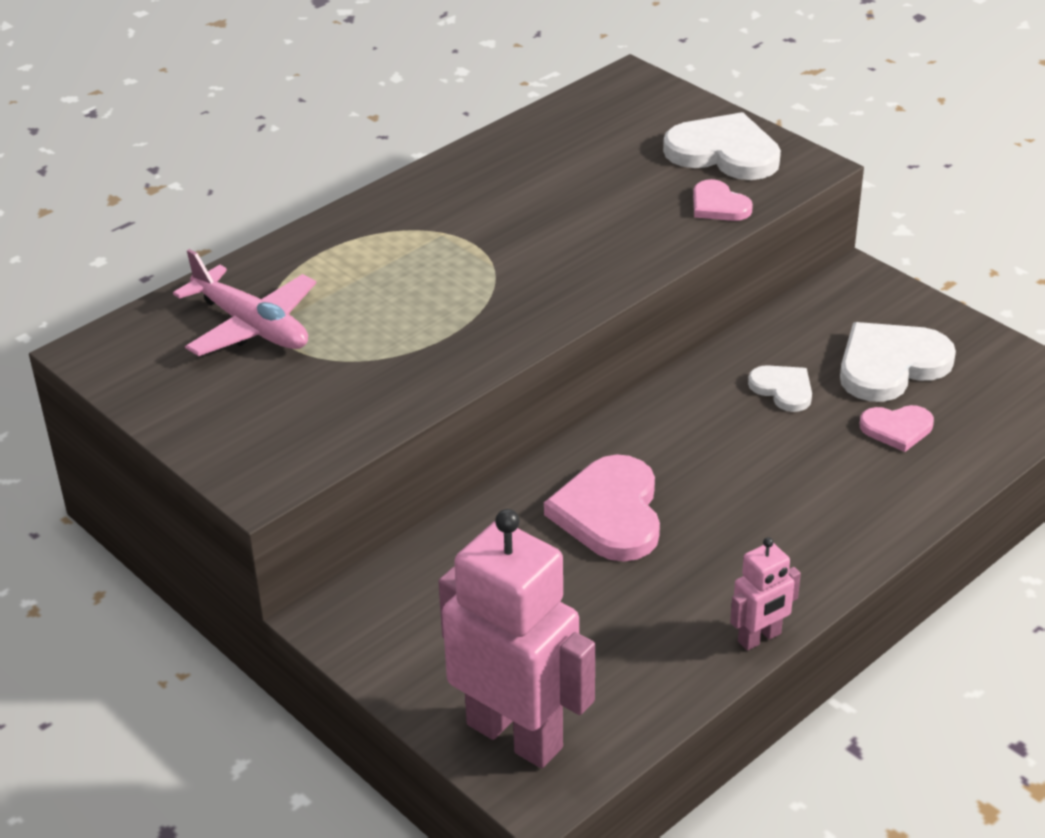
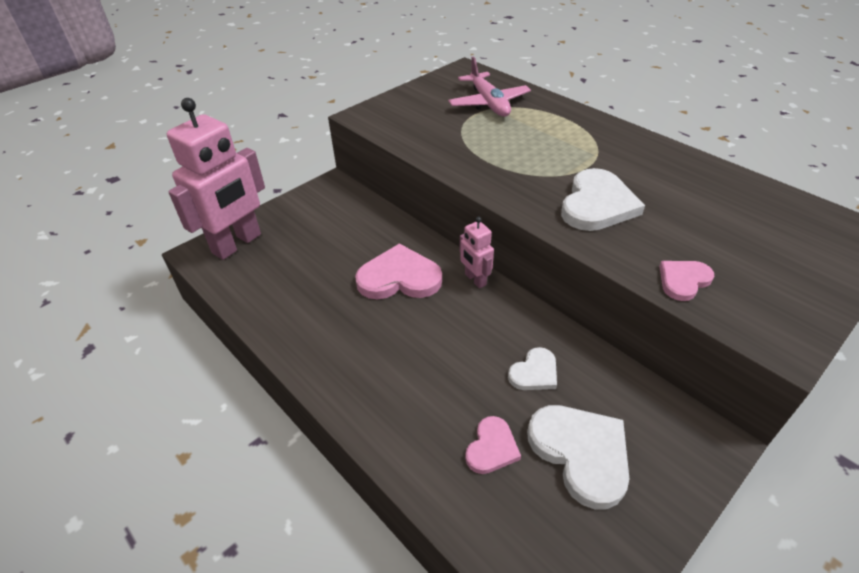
camera: 90 degrees right, 5 degrees up
(252, 326) = (488, 103): pink plane -> pink plane turned 60 degrees counterclockwise
(724, 152) = (774, 287): white heart -> white heart (597, 204)
(759, 638) = (278, 343): pink robot -> pink robot (475, 280)
(897, 429) = (492, 447): pink heart -> pink heart turned 150 degrees counterclockwise

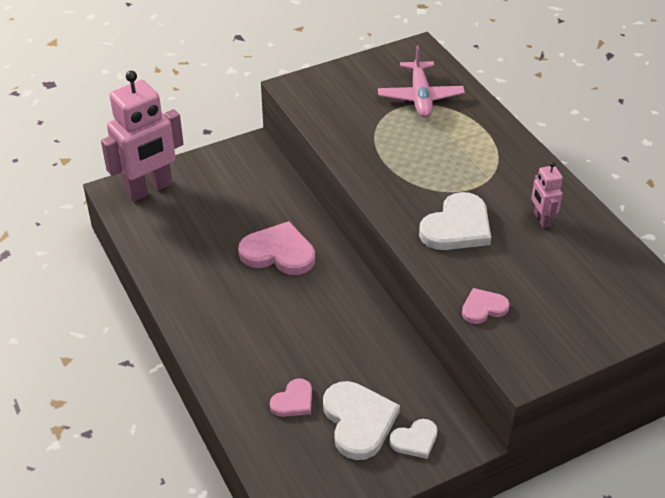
camera: 15 degrees right, 0 degrees up
(475, 280) = (343, 269): pink robot -> pink robot (541, 219)
(534, 372) = (354, 357): white heart -> white heart (415, 440)

